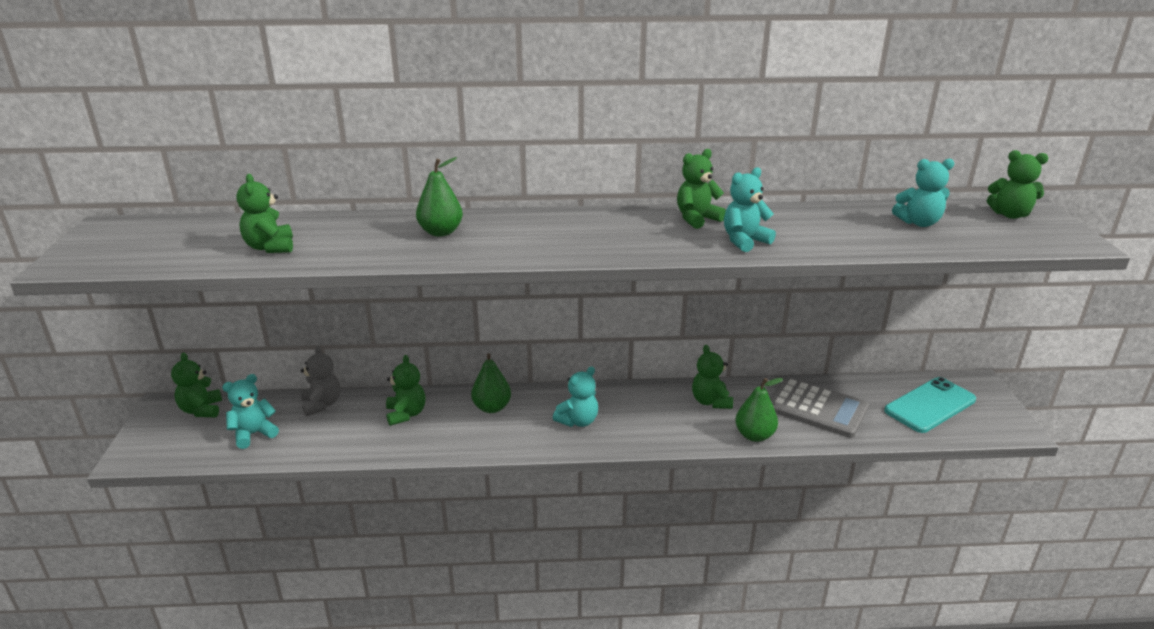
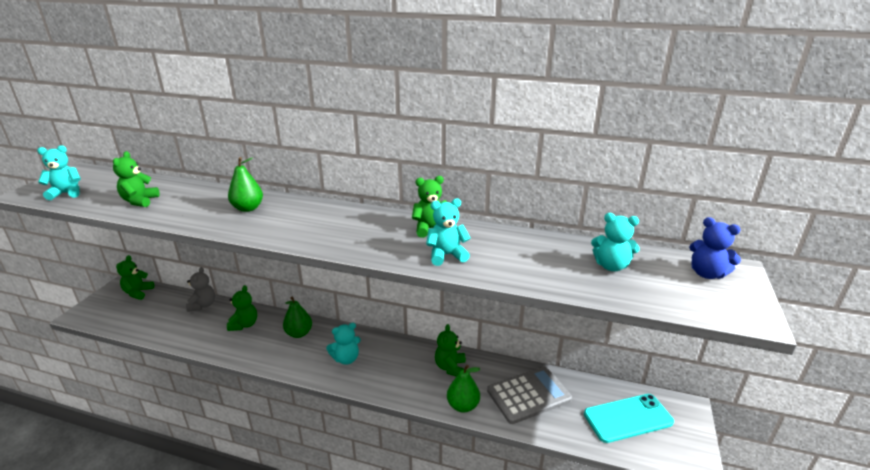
camera: 20 degrees right, 0 degrees up
(254, 434) = (151, 316): turquoise teddy bear -> turquoise teddy bear (67, 193)
(817, 408) = (528, 395): grey calculator -> grey calculator turned 75 degrees counterclockwise
(1010, 215) = (707, 274): green teddy bear -> blue teddy bear

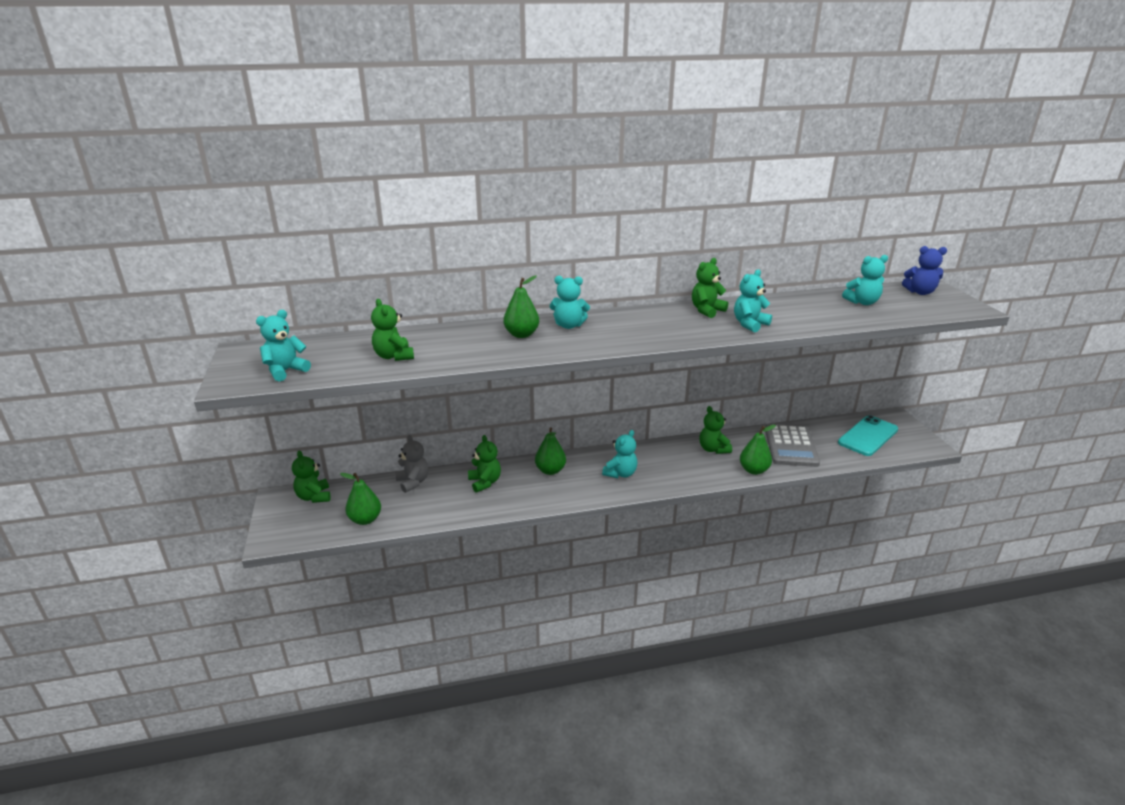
camera: 30 degrees left, 0 degrees up
(142, 323) = (365, 519): none -> green pear
(294, 210) = (569, 325): none -> turquoise teddy bear
(528, 395) = (791, 446): grey calculator -> grey calculator turned 150 degrees clockwise

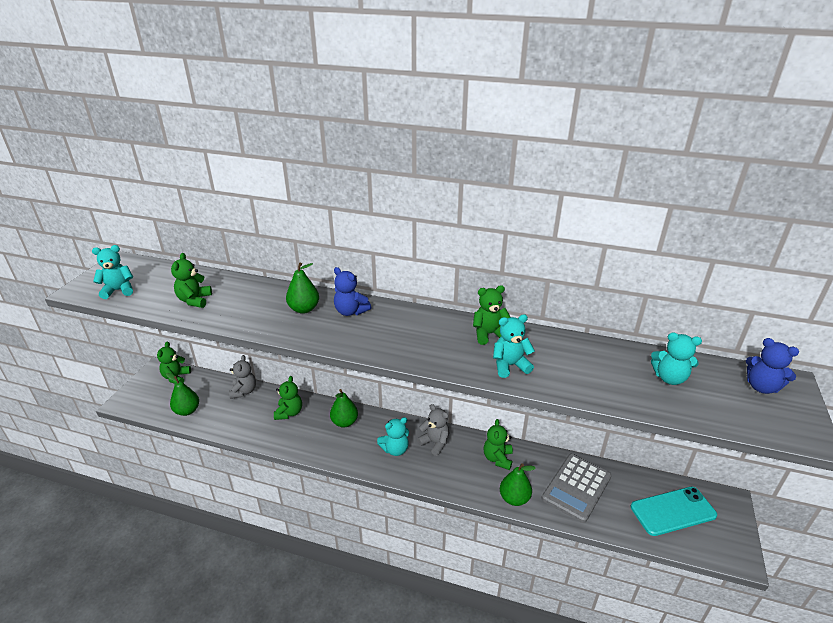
camera: 30 degrees right, 5 degrees up
(569, 325) = (350, 311): turquoise teddy bear -> blue teddy bear
(650, 457) = (435, 443): none -> grey teddy bear

